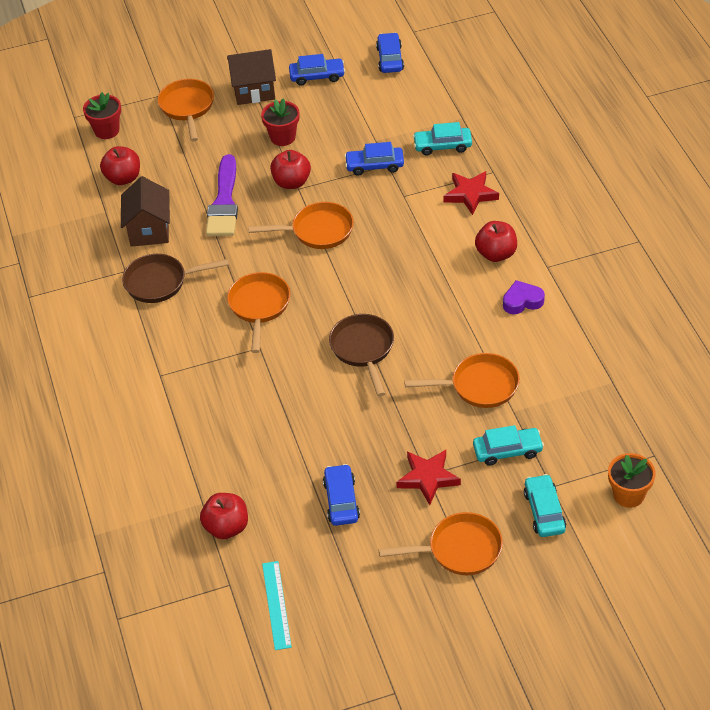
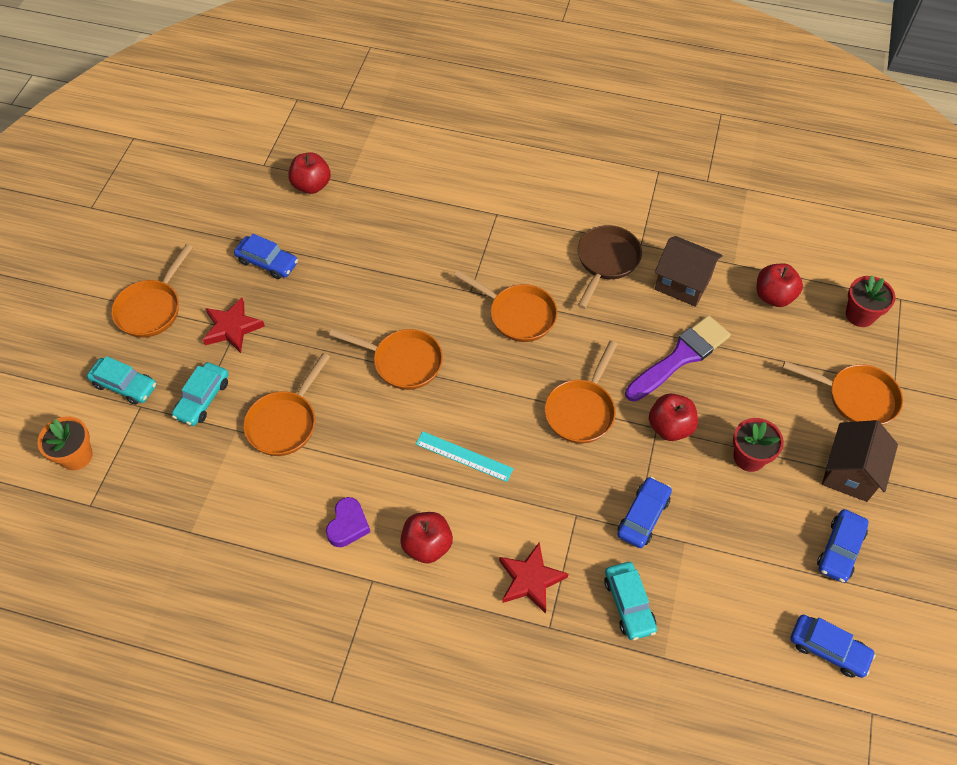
camera: 120 degrees right, 10 degrees up
(224, 202) = (680, 357): purple brush -> purple brush turned 105 degrees clockwise
(276, 605) = (221, 181): turquoise ruler -> turquoise ruler (464, 456)
(363, 350) = (402, 362): brown pan -> orange pan
(442, 146) = (629, 604): turquoise car -> turquoise car turned 135 degrees clockwise

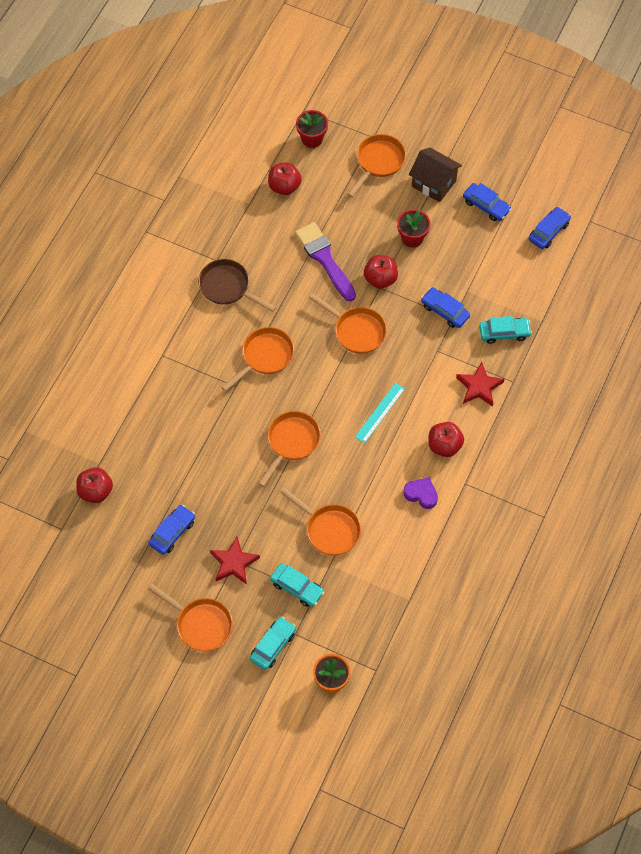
camera: 80 degrees left, 5 degrees up
(682, 283) = (260, 241): brown house -> none

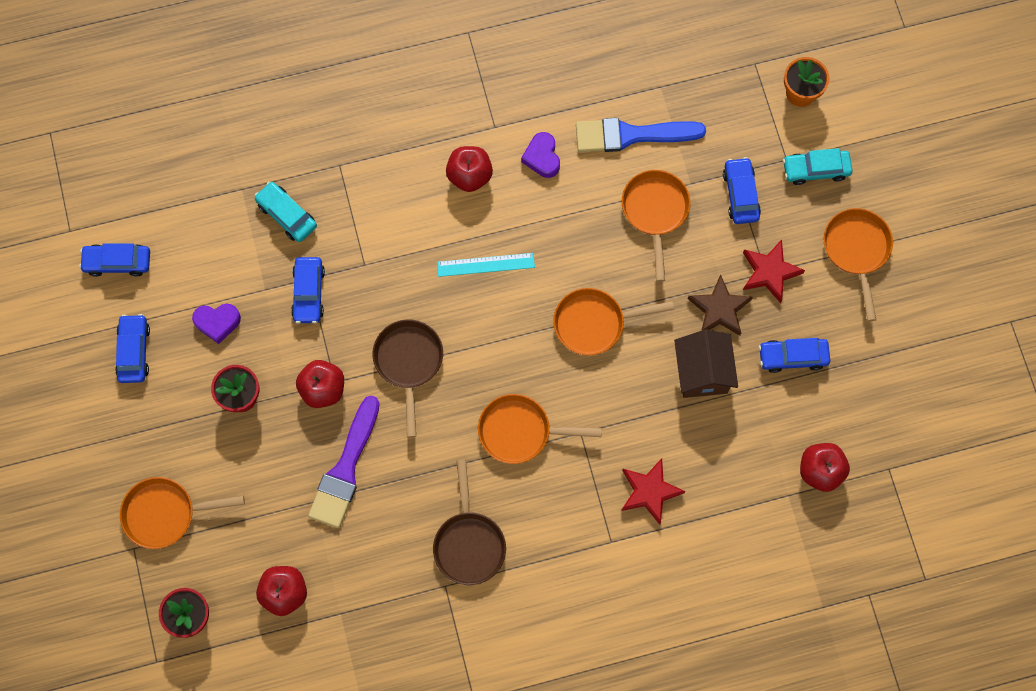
camera: 130 degrees left, 10 degrees up
(237, 516) = (719, 309): none -> brown star
(297, 588) = (740, 194): turquoise car -> blue car
(356, 331) = (409, 363): orange pan -> brown pan
(391, 556) = (631, 135): none -> blue brush
(434, 183) = (147, 430): brown house -> brown house (702, 372)
(467, 255) = (217, 322): none -> purple heart
(479, 387) = (373, 192): red star -> red star (649, 491)

